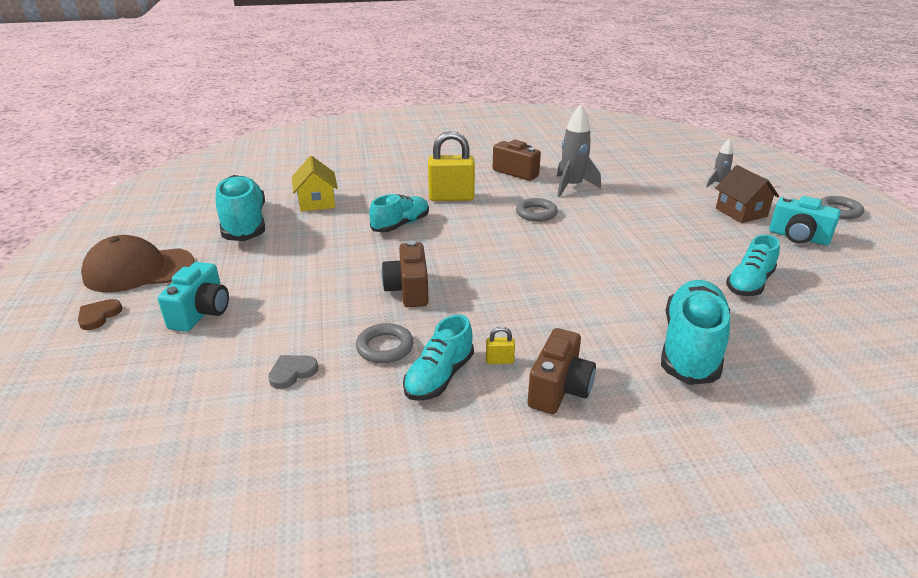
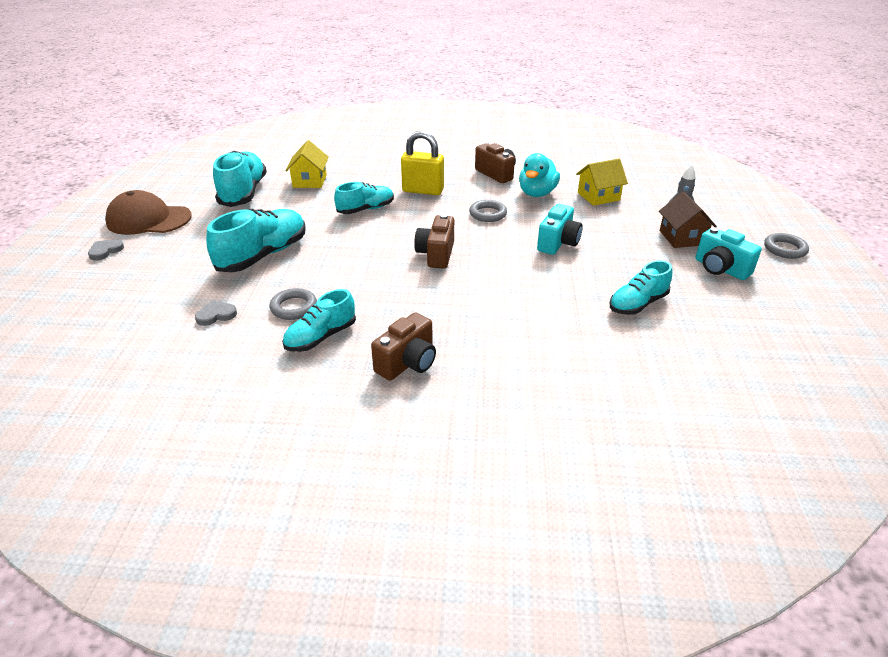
camera: 15 degrees right, 5 degrees up
(99, 316) = (105, 251): brown heart -> grey heart
(201, 313) = (176, 260): turquoise camera -> turquoise camera (558, 243)
(408, 290) = (339, 265): brown camera -> brown camera (436, 254)
(499, 361) = (375, 332): yellow padlock -> none
(572, 187) = (537, 193): grey rocket -> turquoise duck
(634, 182) = (598, 196): none -> yellow house
(691, 347) = (542, 349): turquoise shoe -> turquoise shoe (263, 255)

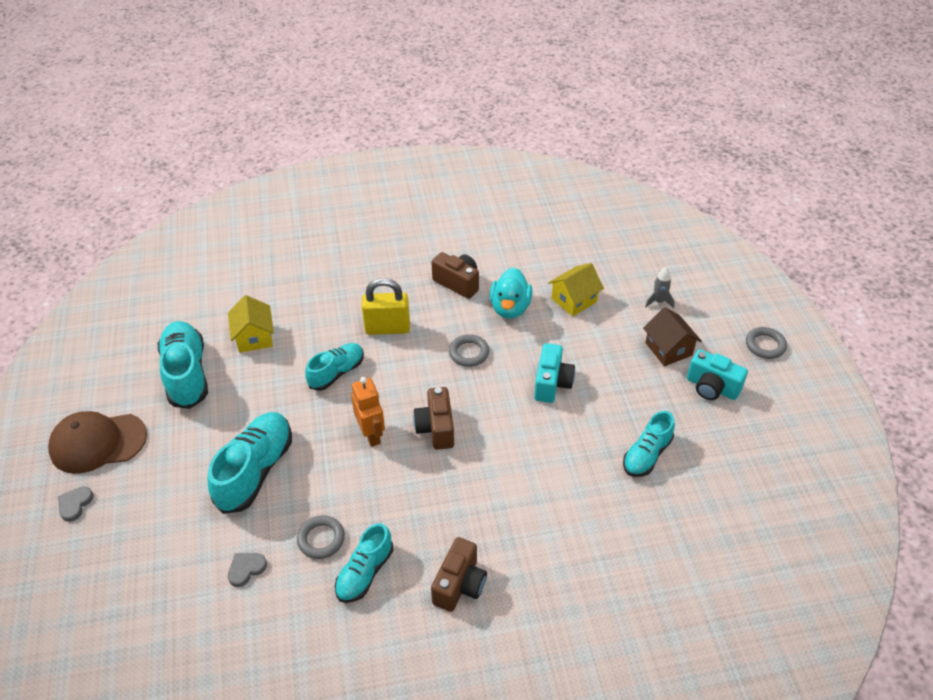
camera: 15 degrees left, 10 degrees up
(376, 249) = (371, 434): none -> orange robot

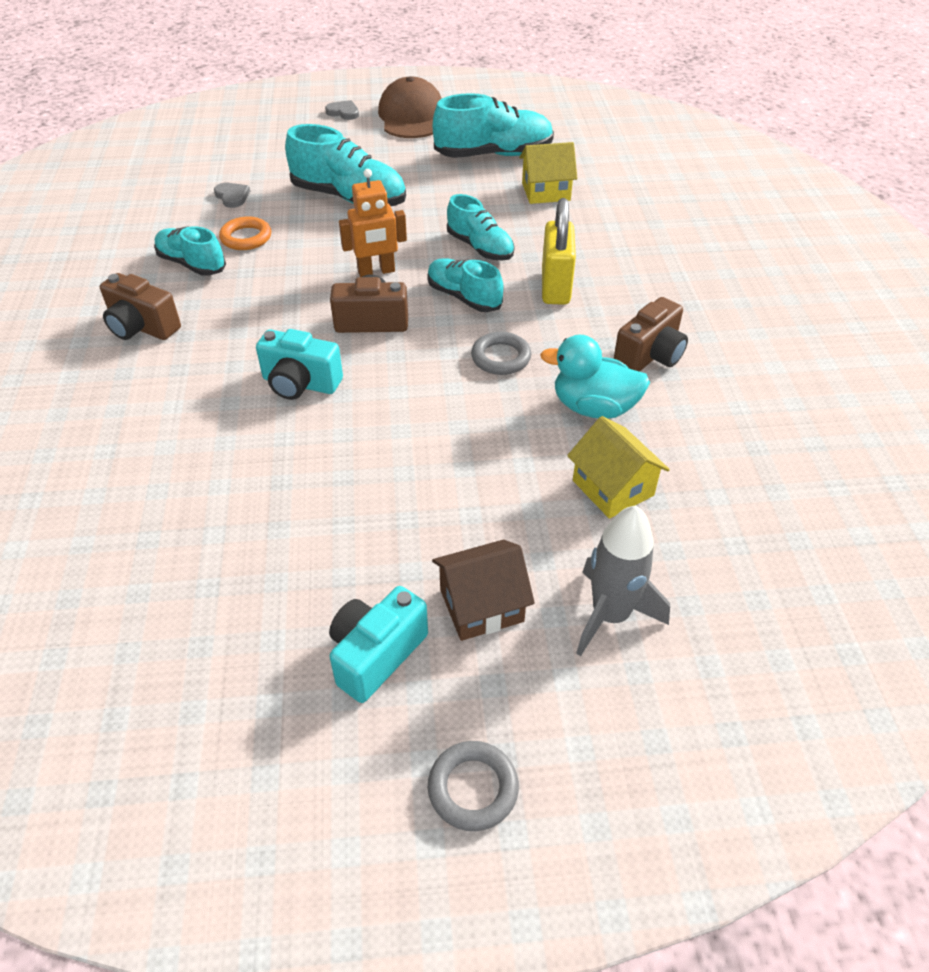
camera: 95 degrees right, 0 degrees up
(321, 539) = (246, 238): grey ring -> orange ring
(552, 383) = (427, 438): turquoise camera -> turquoise camera (300, 384)
(646, 455) = (259, 529): turquoise shoe -> turquoise shoe (464, 297)
(658, 301) = (610, 615): grey rocket -> grey rocket, size x1.74

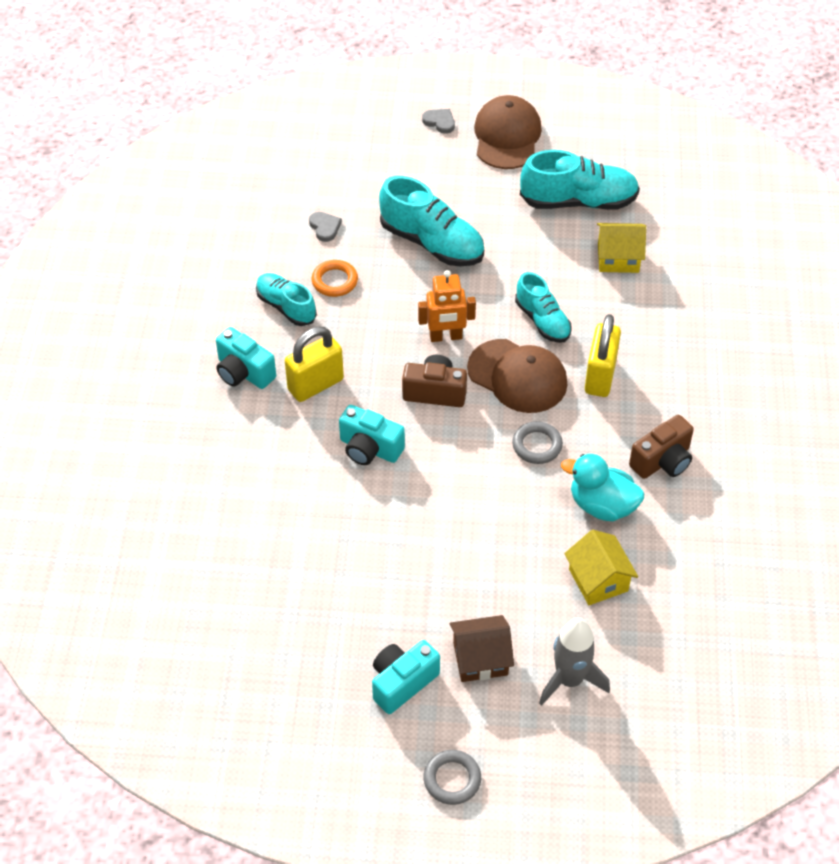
camera: 10 degrees right, 5 degrees up
(142, 327) = (244, 372): brown camera -> turquoise camera
(229, 329) = (315, 385): none -> yellow padlock
(464, 297) = (517, 376): turquoise shoe -> brown cap

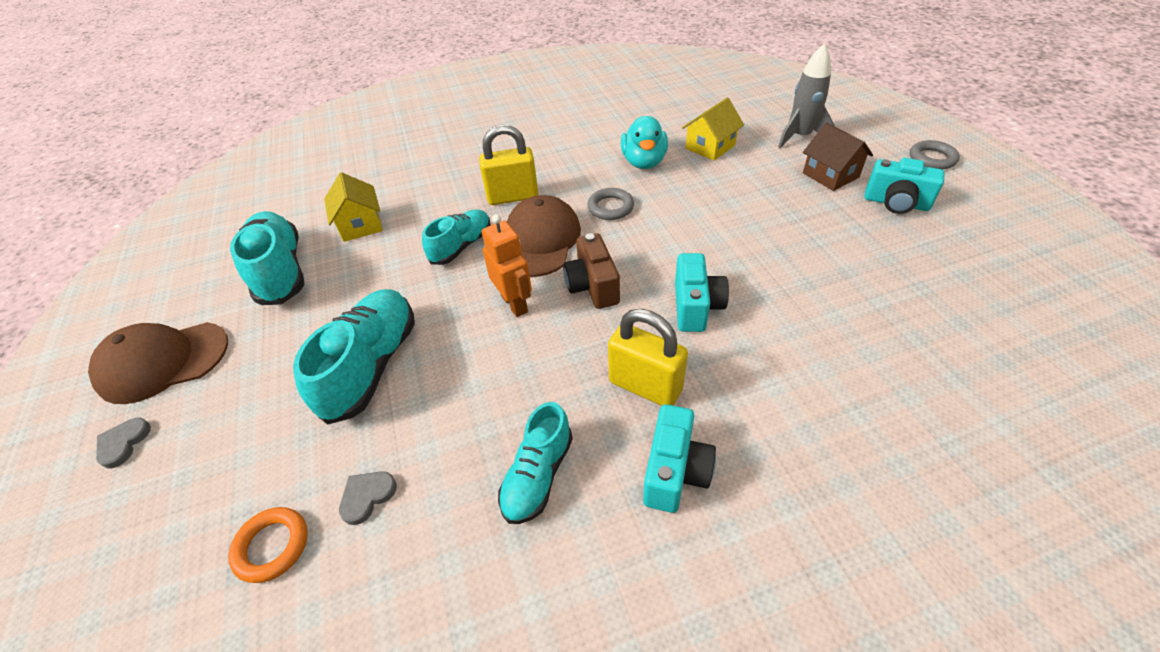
camera: 110 degrees left, 5 degrees down
(334, 281) = (469, 439): orange ring -> orange ring (272, 546)
(662, 461) = (581, 148): brown camera -> none

